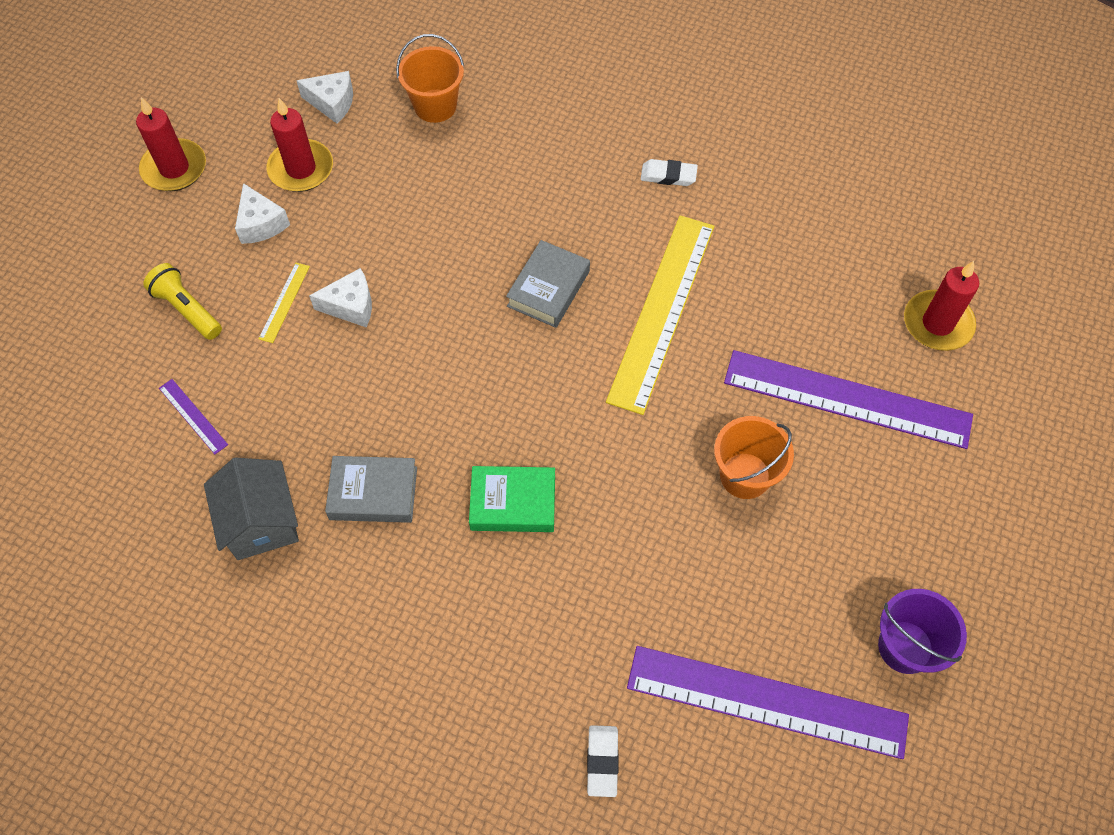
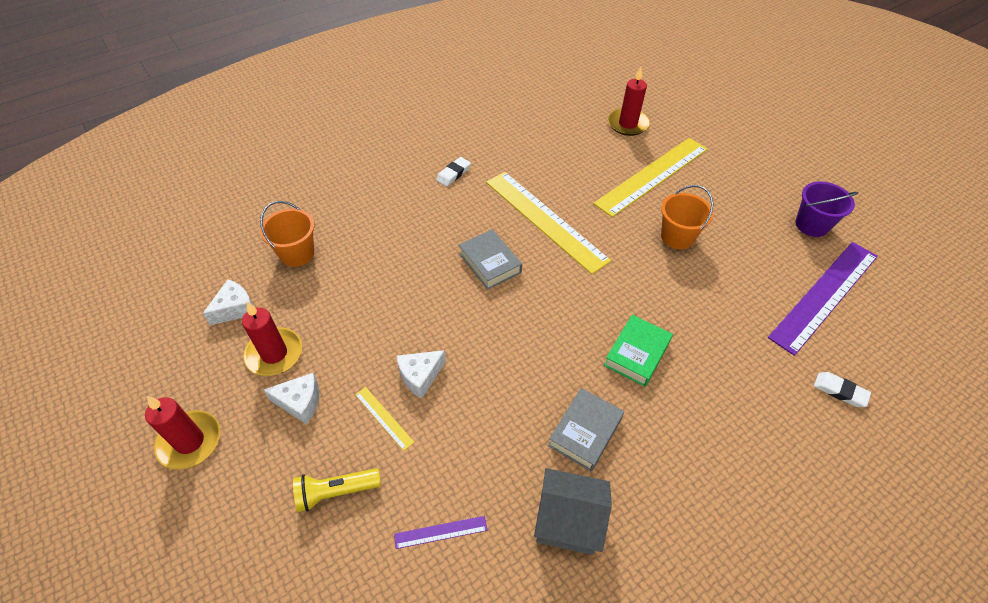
camera: 60 degrees left, 10 degrees down
(351, 306) = (420, 376): white cheese -> white cheese turned 150 degrees counterclockwise
(847, 399) = (652, 176): purple ruler -> yellow ruler

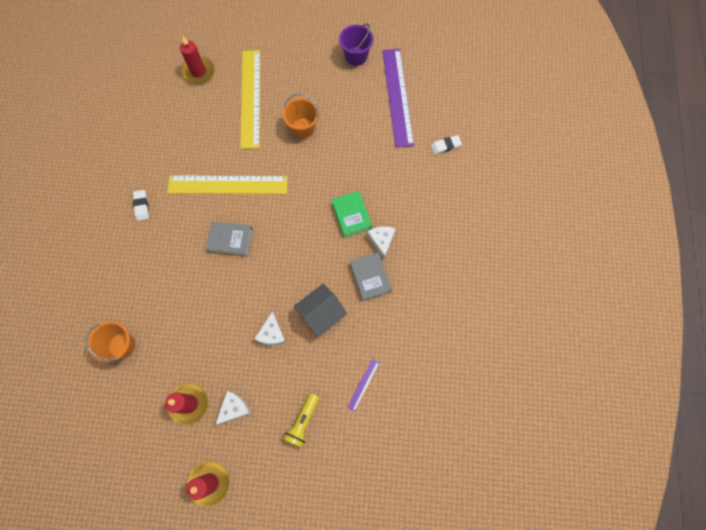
camera: 50 degrees left, 20 degrees up
(235, 308) = (134, 408): white cheese -> white cheese (381, 241)
(383, 418) = (281, 370): yellow ruler -> none
(568, 521) = (404, 322): grey house -> grey house (321, 314)

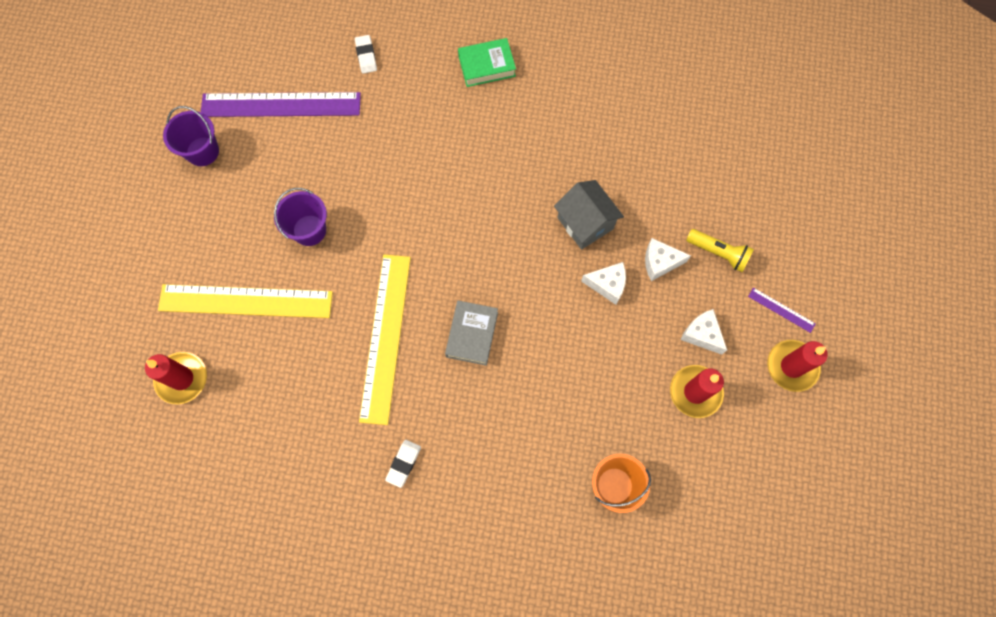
camera: 85 degrees left, 0 degrees up
(141, 206) = (403, 463): white eraser -> white eraser turned 60 degrees counterclockwise
(303, 128) = (309, 230): orange bucket -> purple bucket
(351, 216) = (453, 177): green book -> green book (486, 66)
(363, 384) = (675, 181): purple ruler -> purple ruler (781, 310)
(370, 278) = (541, 162): grey book -> none
(381, 241) = (492, 145): white cheese -> white cheese (660, 262)

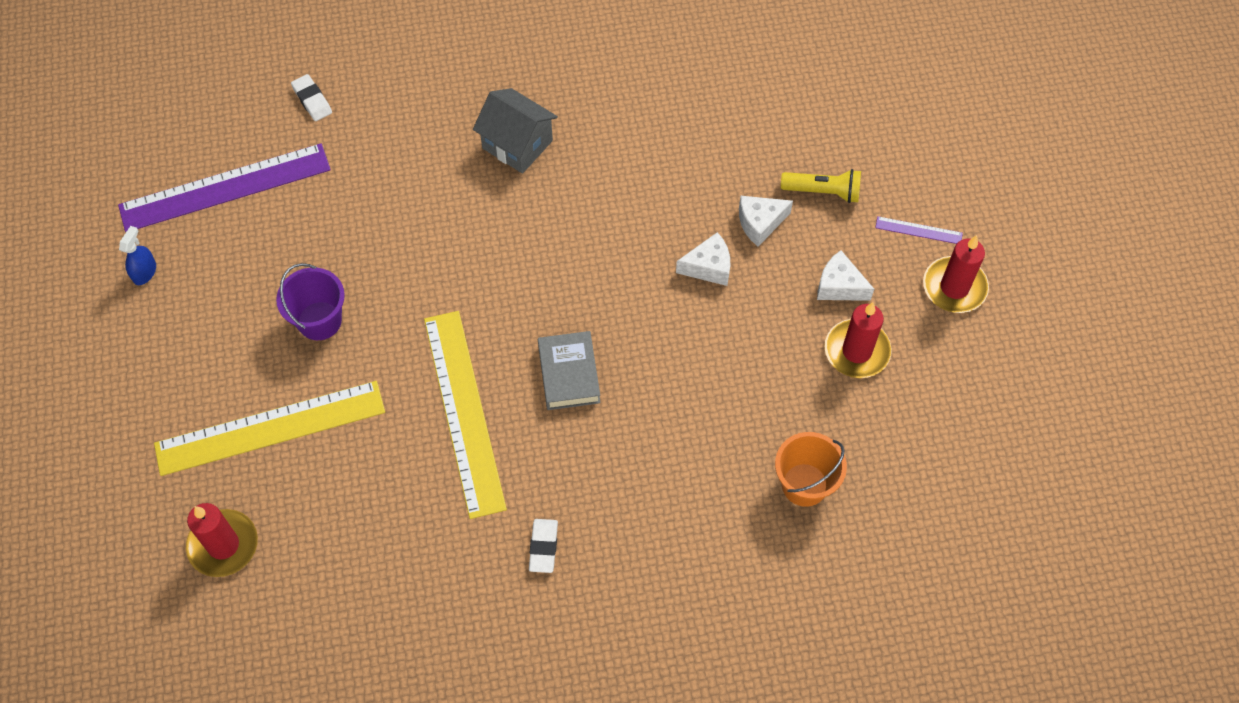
camera: 20 degrees left, 10 degrees down
(202, 151) = (144, 272): purple bucket -> blue spray bottle
(486, 66) = (467, 68): green book -> none
(585, 223) = (655, 207): grey house -> grey house (517, 144)

